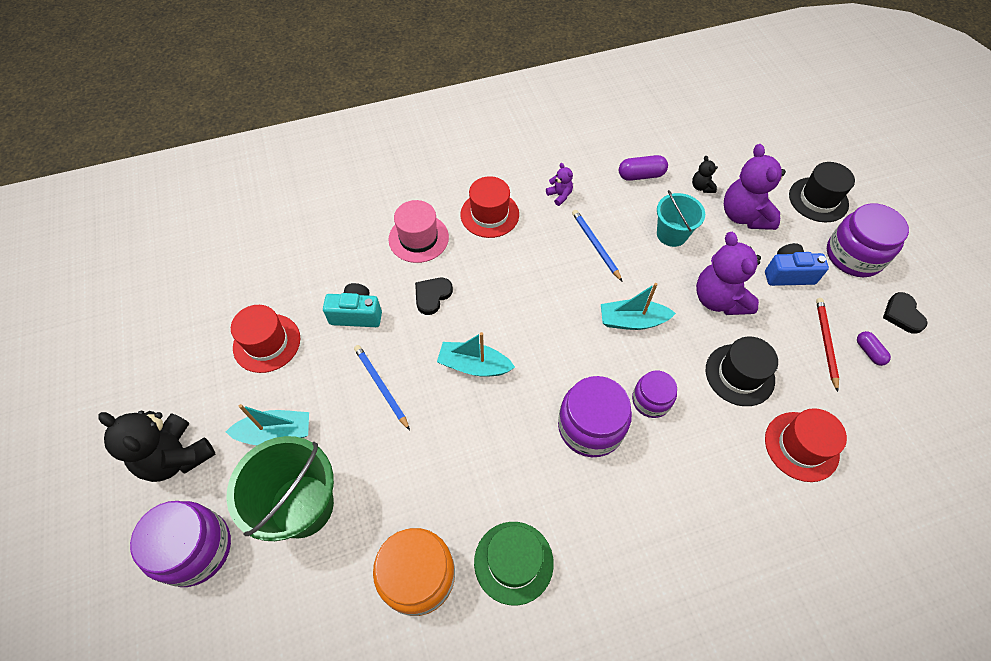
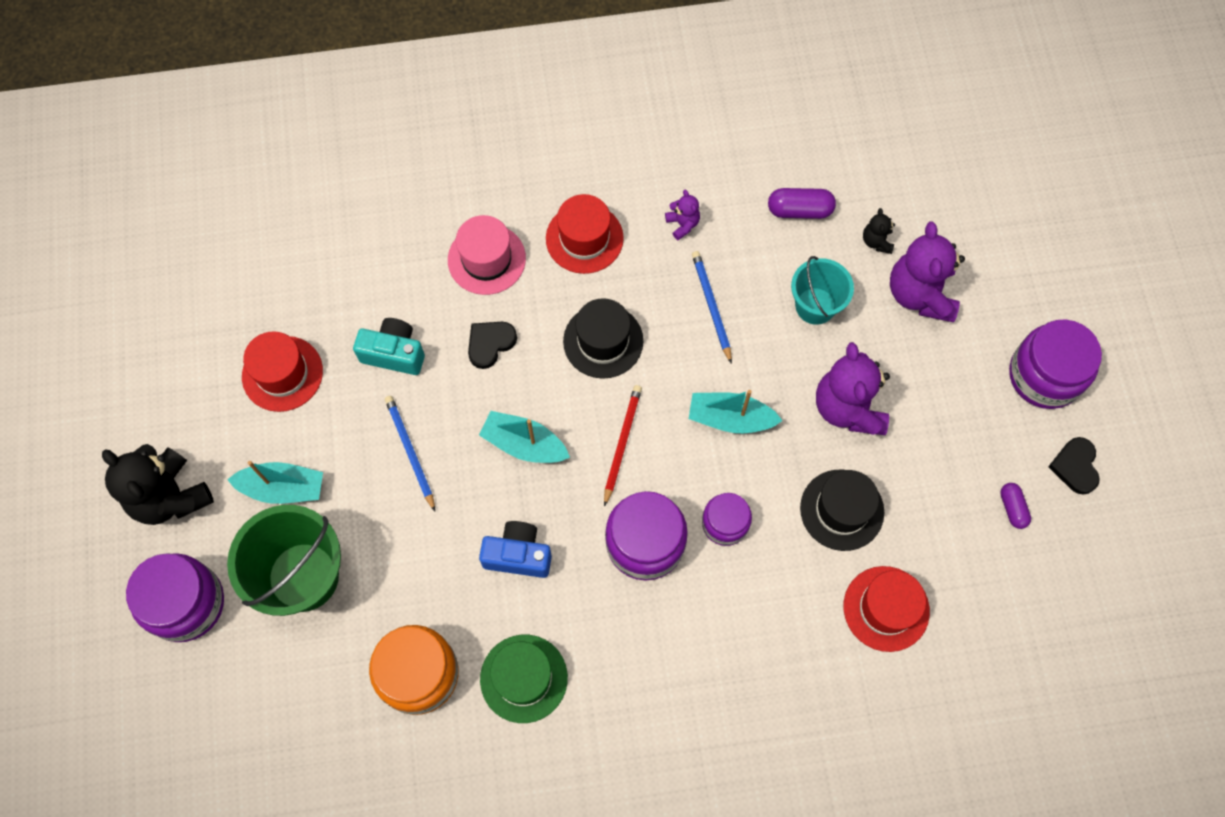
camera: 10 degrees right, 10 degrees up
(788, 274) = (949, 387): blue camera -> blue camera (518, 555)
(818, 199) = (1029, 285): black hat -> black hat (603, 341)
(825, 343) = (962, 487): red pencil -> red pencil (622, 443)

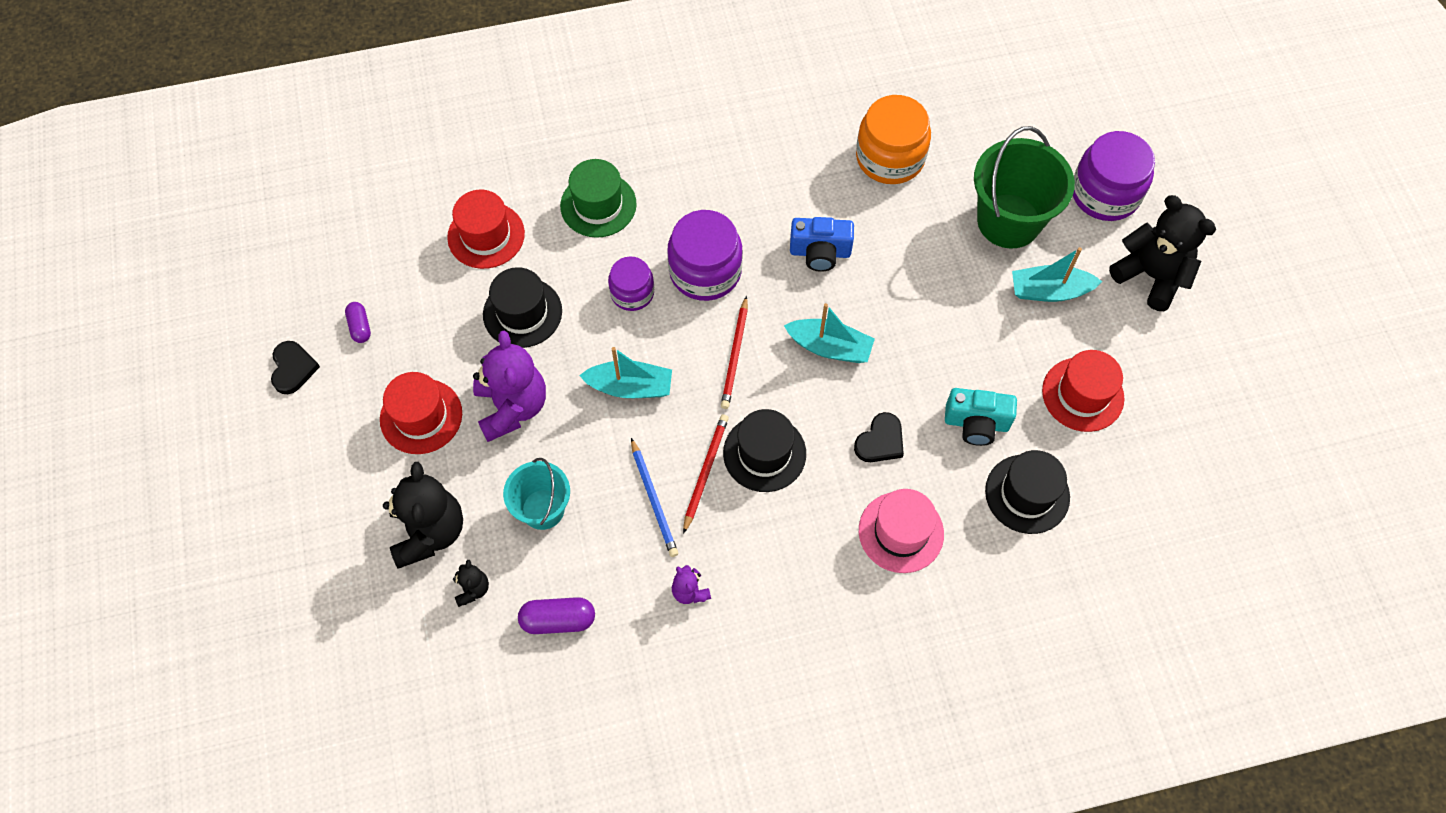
camera: 175 degrees right, 5 degrees down
(363, 283) = (1027, 494): none -> black hat
(410, 452) = (938, 331): blue pencil -> none
(523, 678) = (800, 161): green hat -> green hat (598, 205)
(584, 238) = (797, 565): red hat -> red hat (421, 416)
(661, 328) = (705, 472): none -> red pencil
(920, 294) = (429, 532): purple teddy bear -> black teddy bear
(1045, 375) = (308, 455): purple jar -> none

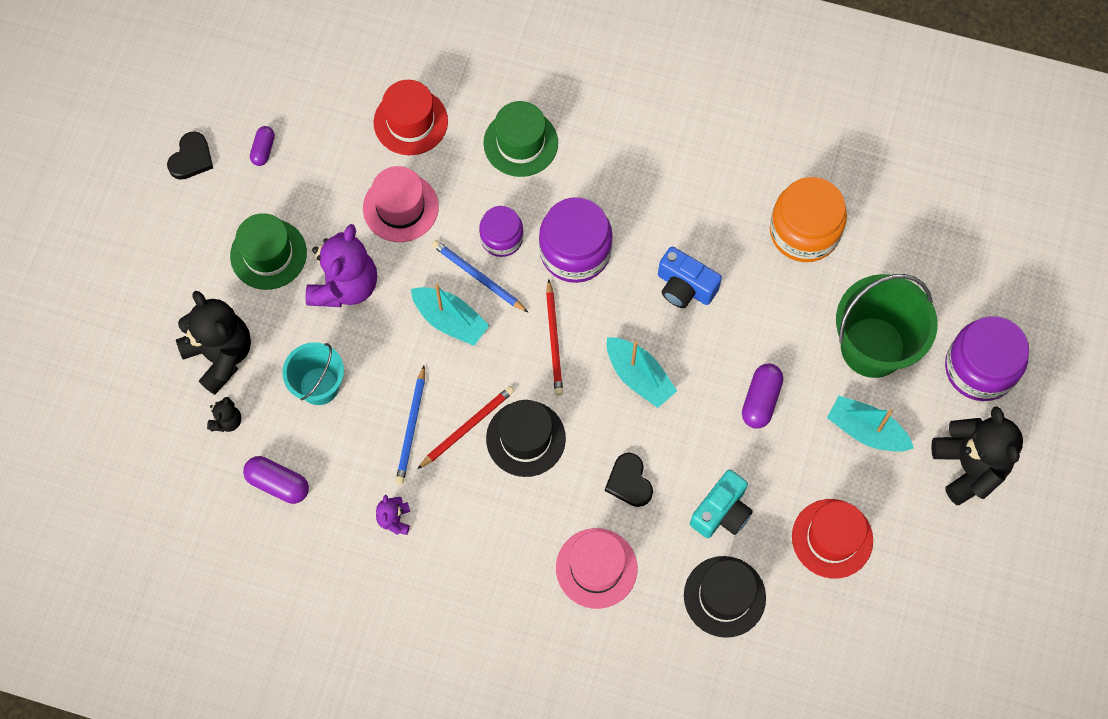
camera: 30 degrees right, 5 degrees up
(421, 416) = (268, 254): red hat -> green hat
(429, 532) = (220, 355): black teddy bear -> black teddy bear turned 60 degrees counterclockwise
(522, 313) = (400, 207): black hat -> pink hat
(632, 336) = (478, 277): none -> blue pencil
(735, 355) = (554, 340): red pencil -> red pencil turned 45 degrees counterclockwise
(880, 441) = (629, 482): black heart -> black heart turned 90 degrees clockwise
(946, 312) = (760, 400): none -> purple capsule
(976, 423) = (721, 512): turquoise camera -> turquoise camera turned 90 degrees counterclockwise

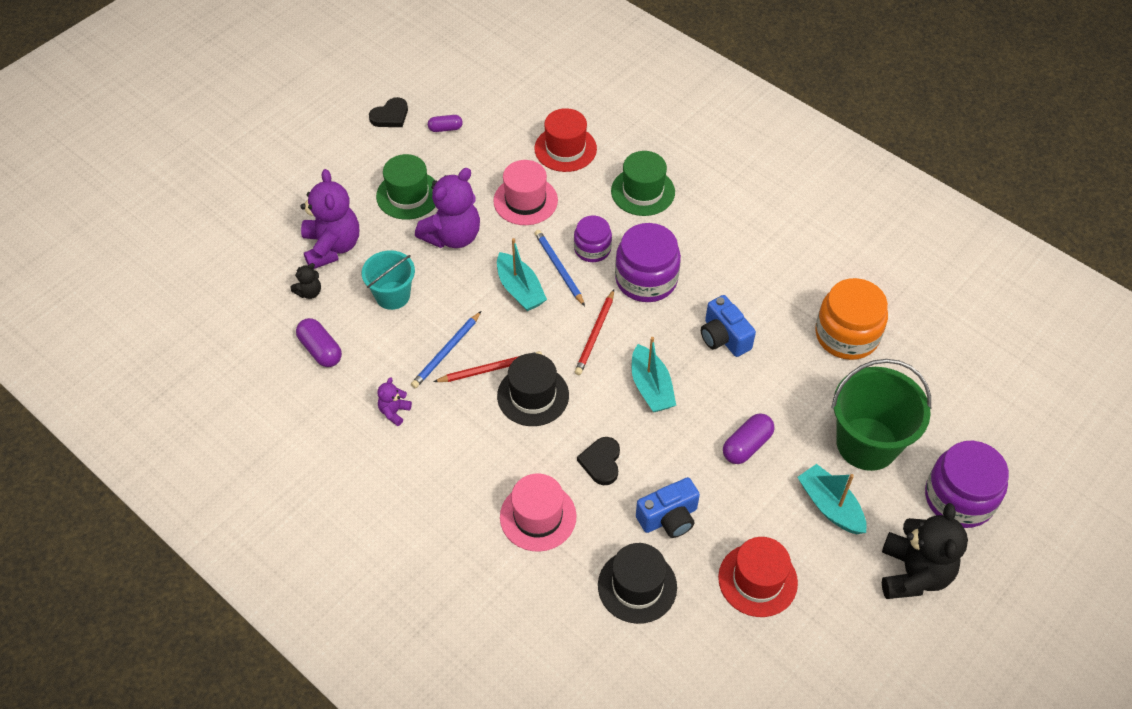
camera: 25 degrees right, 15 degrees down
(220, 355) = (332, 247): black teddy bear -> purple teddy bear
(263, 150) = (445, 128): purple capsule -> purple capsule turned 45 degrees clockwise
(721, 512) = (669, 518): turquoise camera -> blue camera

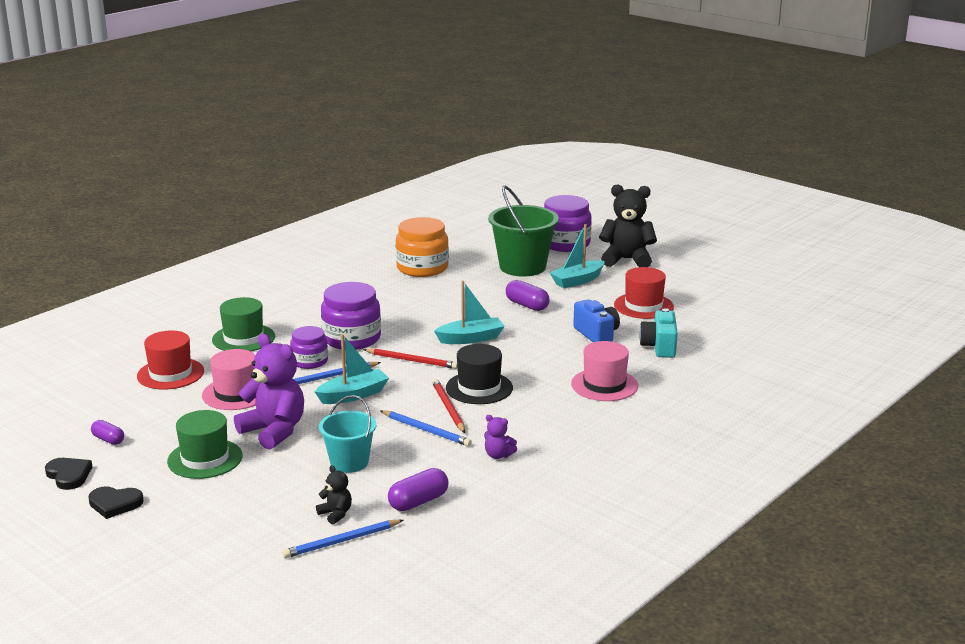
camera: 90 degrees left, 30 degrees down
(268, 299) = (341, 541): none -> blue pencil
(332, 247) = (270, 503): purple teddy bear -> none
(445, 128) = (108, 440): purple capsule -> purple capsule turned 45 degrees counterclockwise
(601, 462) = (547, 359): black heart -> black heart (115, 504)
(637, 586) = (659, 347): black hat -> turquoise camera
(724, 337) = (420, 310): blue camera -> none

